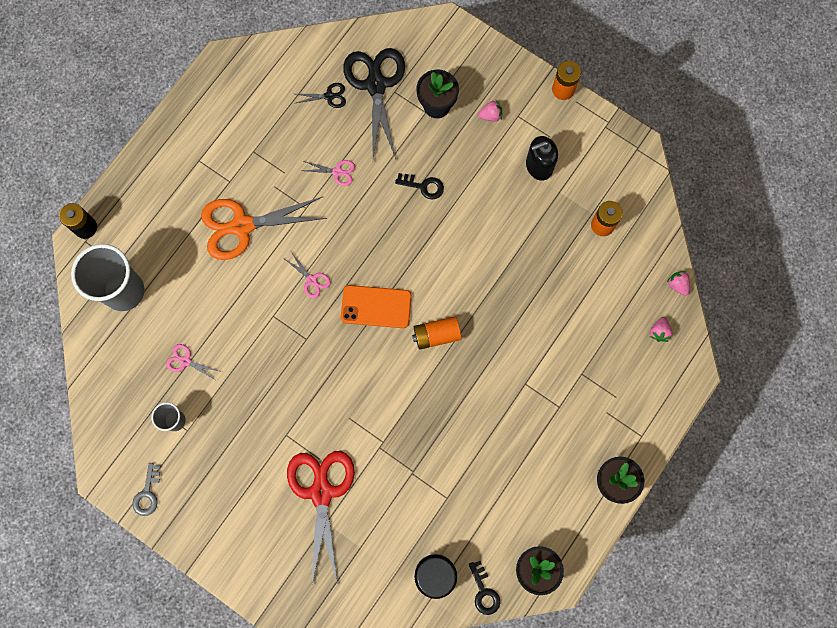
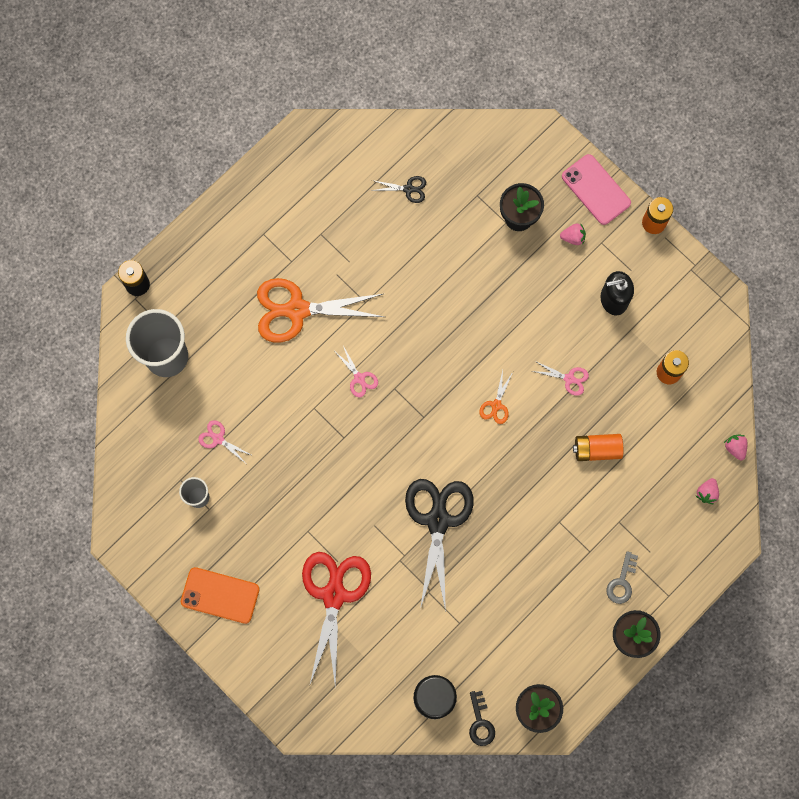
camera: 10 degrees right, 0 degrees up
(147, 494) = (160, 565): grey key -> grey key (622, 582)
(337, 172) = (404, 270): pink scissors -> pink scissors (569, 378)
(376, 85) = (459, 185): black scissors -> black scissors (438, 521)
(376, 306) = (420, 417): orange phone -> orange phone (220, 595)
(423, 186) = (490, 300): black key -> none
(436, 335) = (477, 456): orange battery -> orange battery (596, 449)
(446, 283) = (496, 405): none -> orange scissors
(504, 68) = (596, 189): none -> pink phone

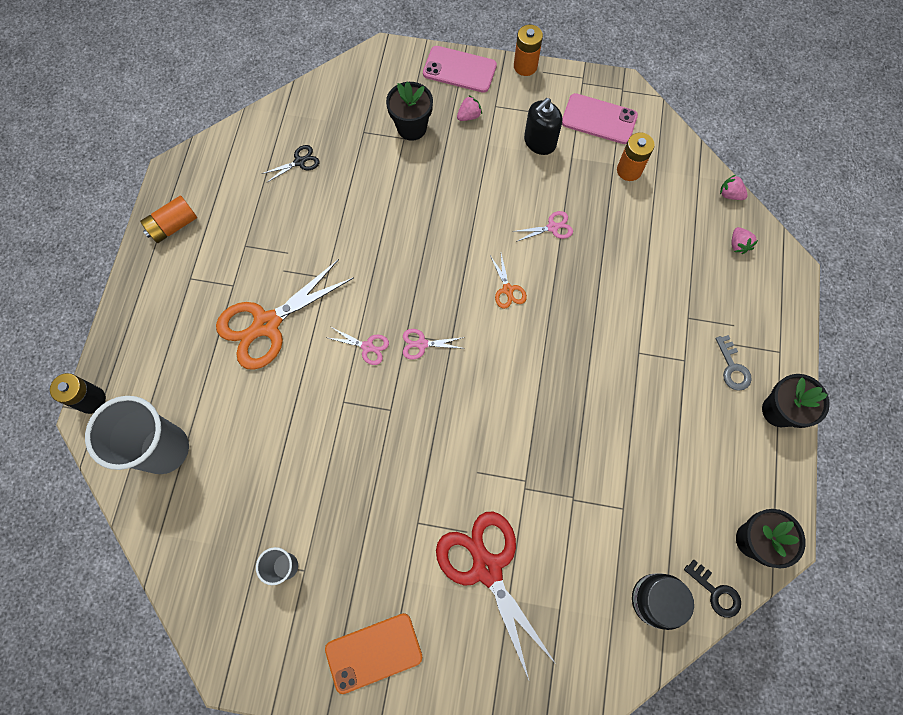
camera: 35 degrees left, 5 degrees down
(218, 439) = (268, 494): pink scissors -> pink scissors (422, 344)
(438, 521) = (532, 426): black scissors -> none
(596, 449) = (621, 270): orange battery -> orange battery (173, 226)
(679, 311) = (599, 119): none -> pink phone

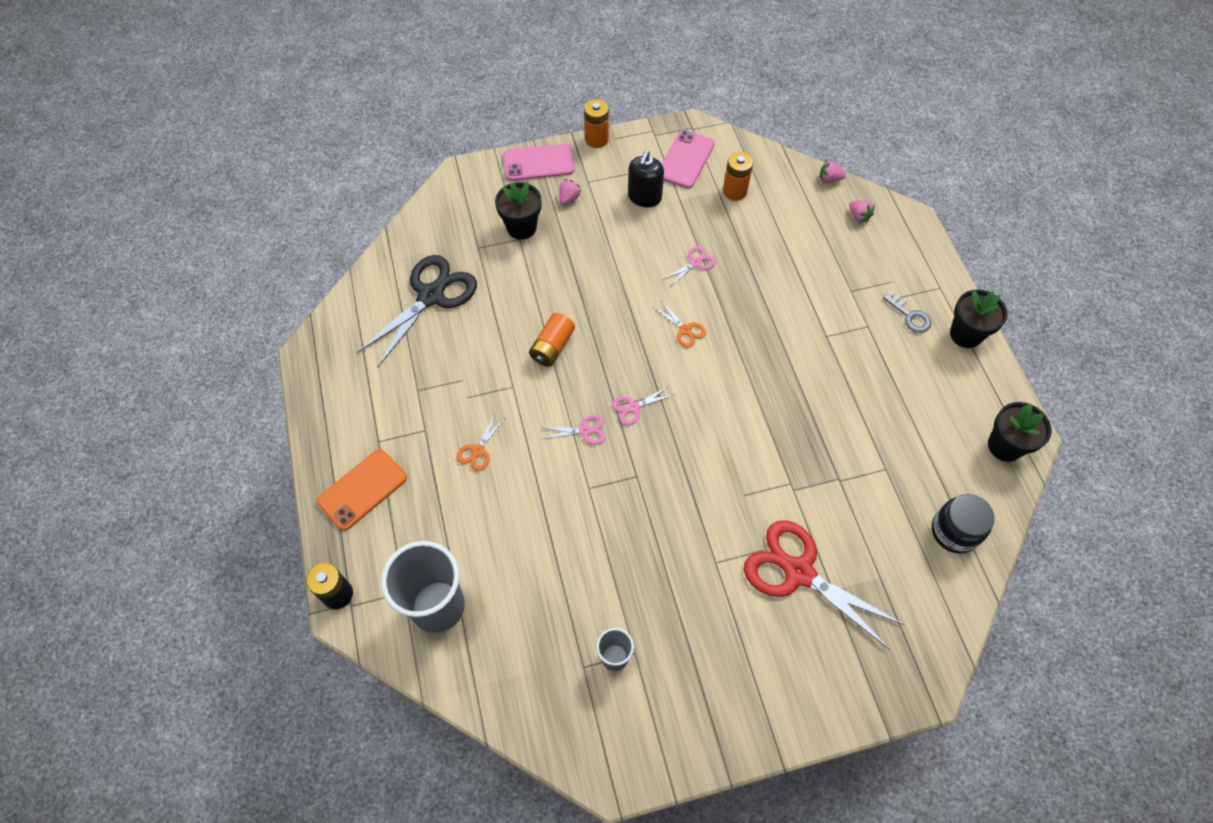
camera: 25 degrees left, 10 degrees down
(173, 226) = (335, 400): orange battery -> orange battery (552, 347)
(267, 324) = (478, 450): orange scissors -> orange scissors, size x0.44
(299, 162) = (430, 296): black scissors -> black scissors, size x2.30
(373, 652) = (739, 694): orange phone -> orange phone (362, 489)
(599, 119) = (685, 159): pink phone -> pink phone turned 60 degrees counterclockwise
(716, 592) = (999, 502): black key -> none

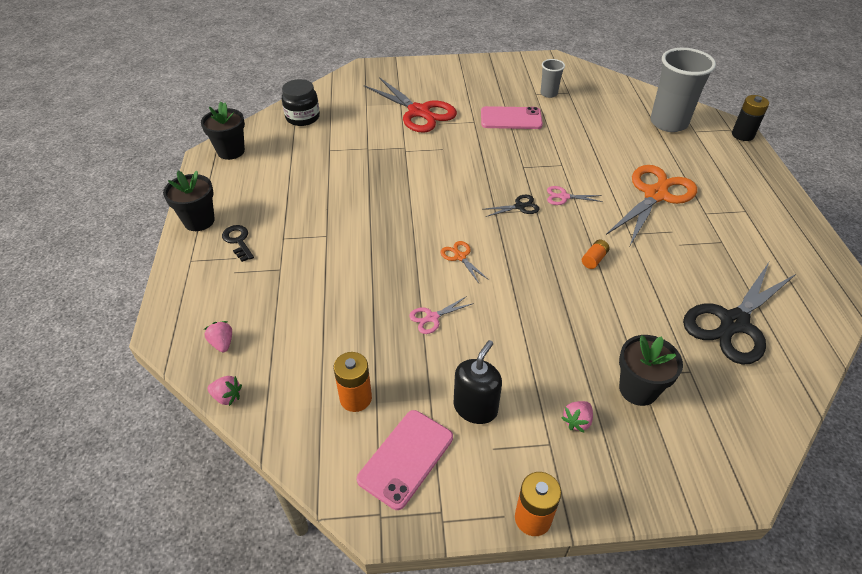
camera: 170 degrees left, 15 degrees down
(362, 489) = (747, 183): orange phone -> none
(478, 450) = (655, 195): orange scissors -> orange scissors, size x2.30
(538, 163) = (622, 487): pink phone -> pink phone (511, 118)
(552, 347) = (594, 259): orange battery -> orange battery, size x0.61
(634, 407) = (519, 206): pink scissors -> black scissors
(910, 316) = (238, 241): grey key -> black key

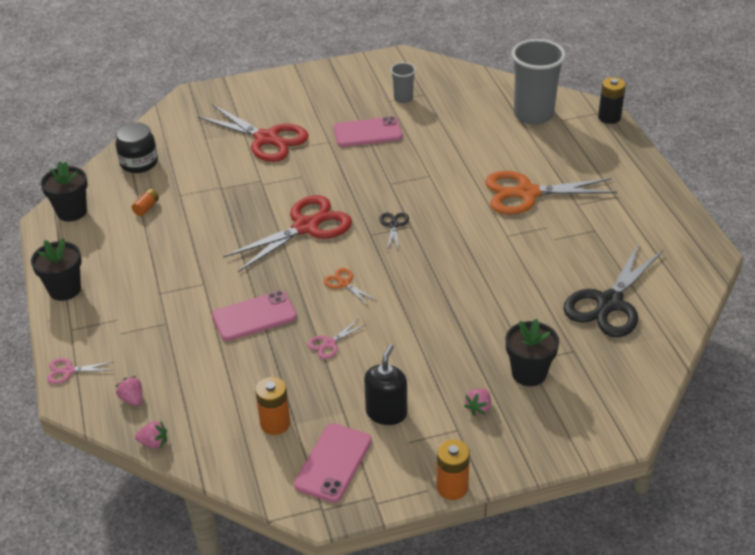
camera: 10 degrees left, 5 degrees down
(238, 241) = (113, 303): black key -> none
(365, 276) = (254, 316): none -> pink phone
(435, 196) = (305, 227): none -> red scissors
(519, 206) = (393, 225): black scissors -> black scissors turned 60 degrees counterclockwise
(564, 197) = (436, 209): pink scissors -> pink scissors (68, 371)
(594, 259) = (475, 265): orange battery -> orange battery (146, 208)
(655, 195) = (527, 193): orange scissors -> orange scissors turned 120 degrees counterclockwise

